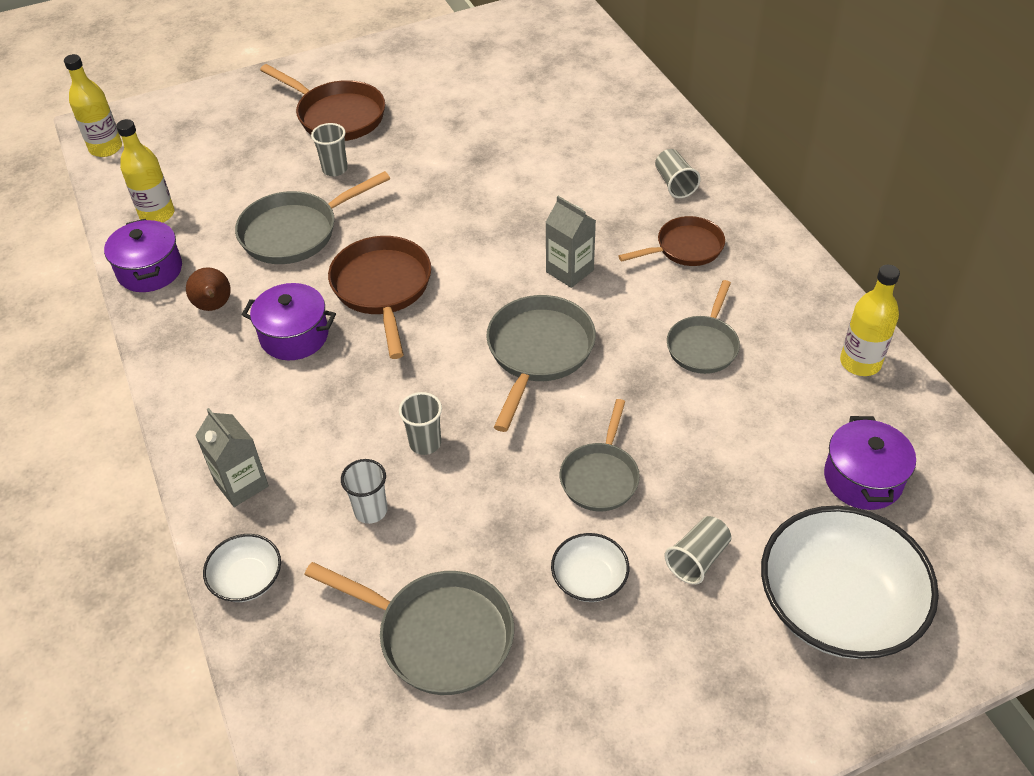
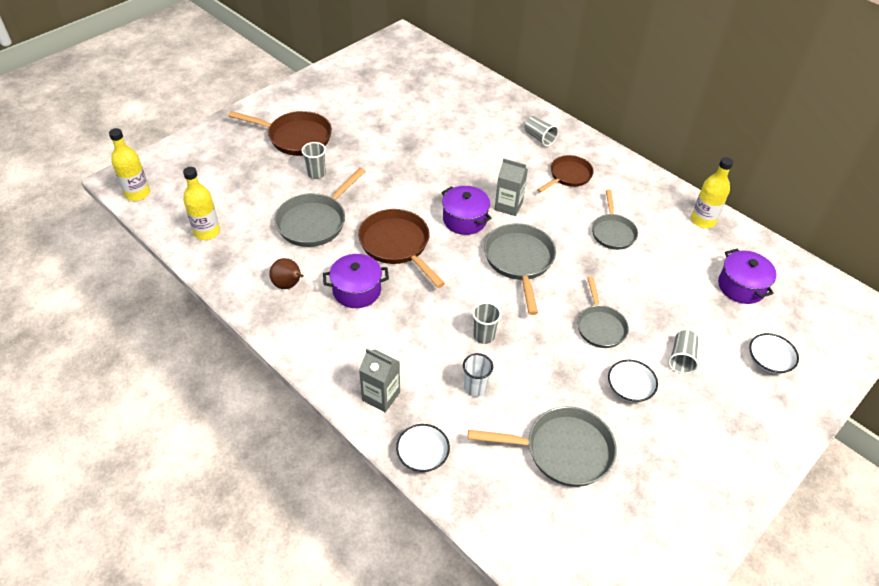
camera: 25 degrees left, 0 degrees up
(150, 270) = (226, 272): purple pot -> purple pot (464, 220)
(837, 605) = (768, 361): white bowl -> white bowl, size x0.47

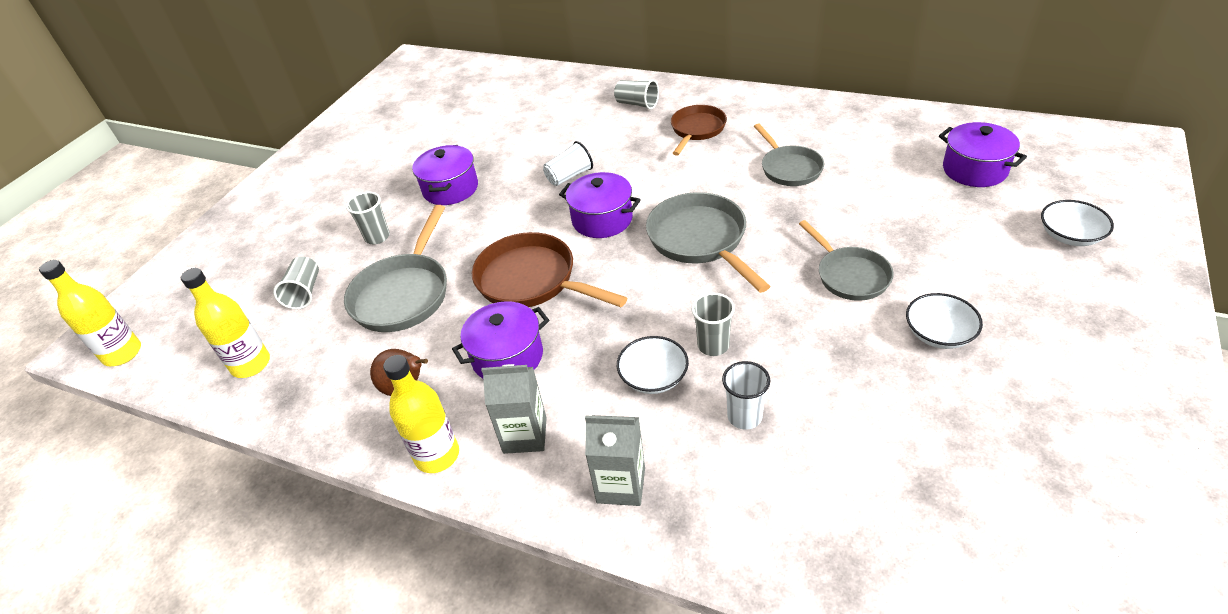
camera: 15 degrees left, 5 degrees down
(296, 137) = (328, 206): brown pan -> none
(379, 156) = (450, 189): none -> purple pot
(422, 455) = (731, 545): white bowl -> white bowl (653, 377)
(461, 178) = (569, 176): none -> white cup
(508, 206) = (647, 185): grey carton -> grey carton (525, 435)
(562, 450) = (915, 449): grey pan -> none
(681, 358) = (971, 272): grey cup -> grey cup (304, 292)
(702, 221) = (880, 120): yellow bottle -> yellow bottle (437, 455)

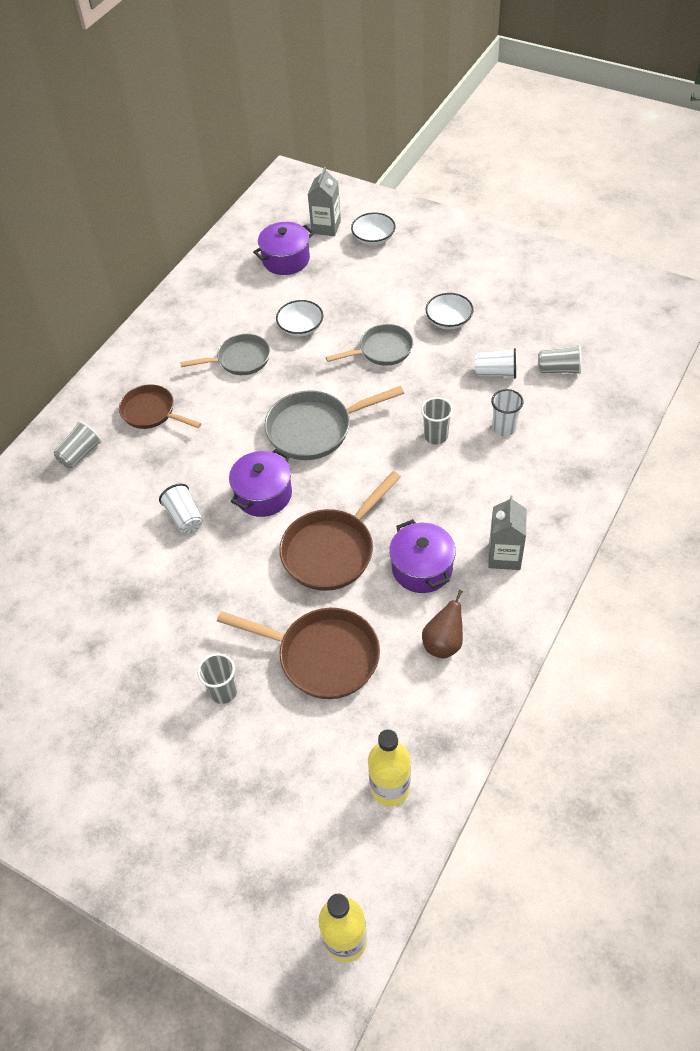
camera: 85 degrees left, 10 degrees up
(304, 292) = (294, 754): grey cup -> grey cup (559, 369)
(404, 294) = (322, 656): grey pan -> brown pan
(437, 455) = (517, 614): yellow bottle -> none
(450, 189) = (162, 625): purple pot -> none
(621, 485) = (553, 500): grey carton -> grey carton (326, 227)
(653, 377) = (460, 474): white bowl -> white bowl (301, 327)
(851, 397) = (495, 373): none -> white cup

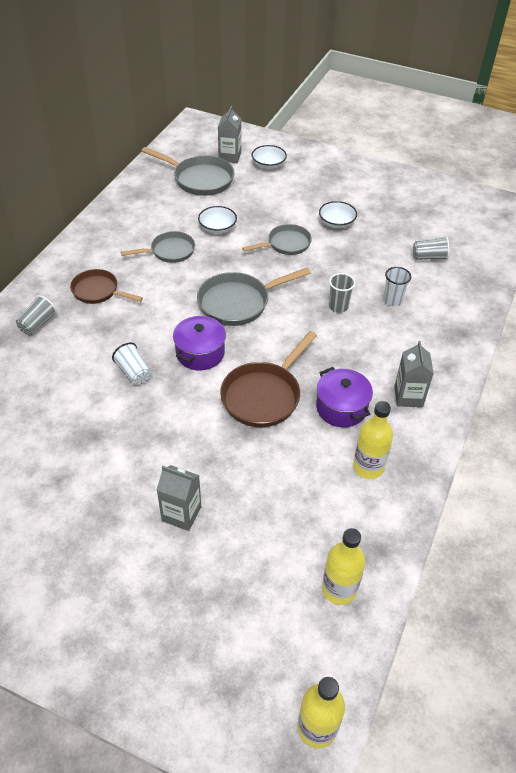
camera: 10 degrees left, 5 degrees down
(223, 691) = (181, 514): grey cup -> grey carton
(286, 260) = (200, 179): purple pot -> grey pan
(322, 656) = (265, 481): brown pan -> none
(443, 643) = (368, 467): brown pear -> yellow bottle
(495, 373) = (379, 260): white cup -> none

